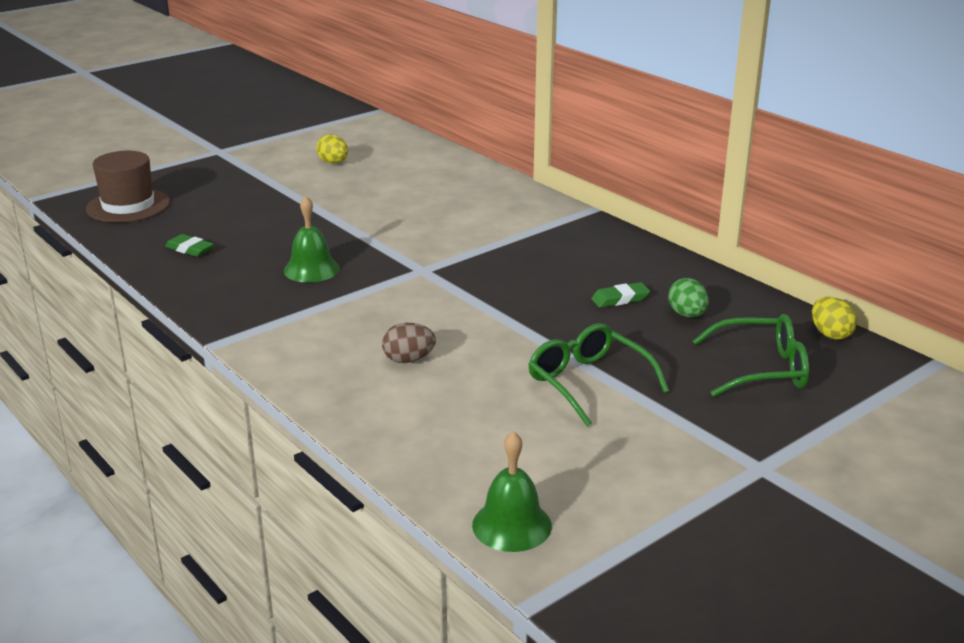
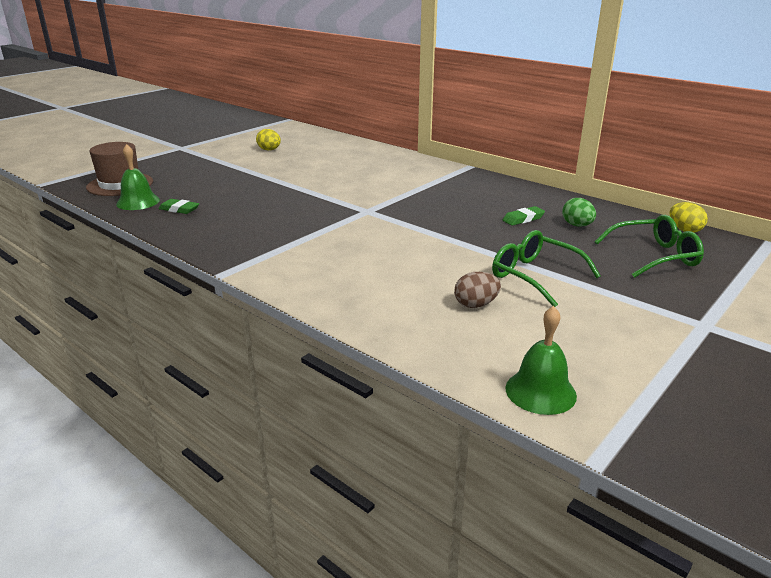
camera: 10 degrees left, 0 degrees up
(311, 269) = (281, 216): green bell -> green bell (138, 202)
(408, 360) = (387, 272): brown egg -> brown egg (476, 305)

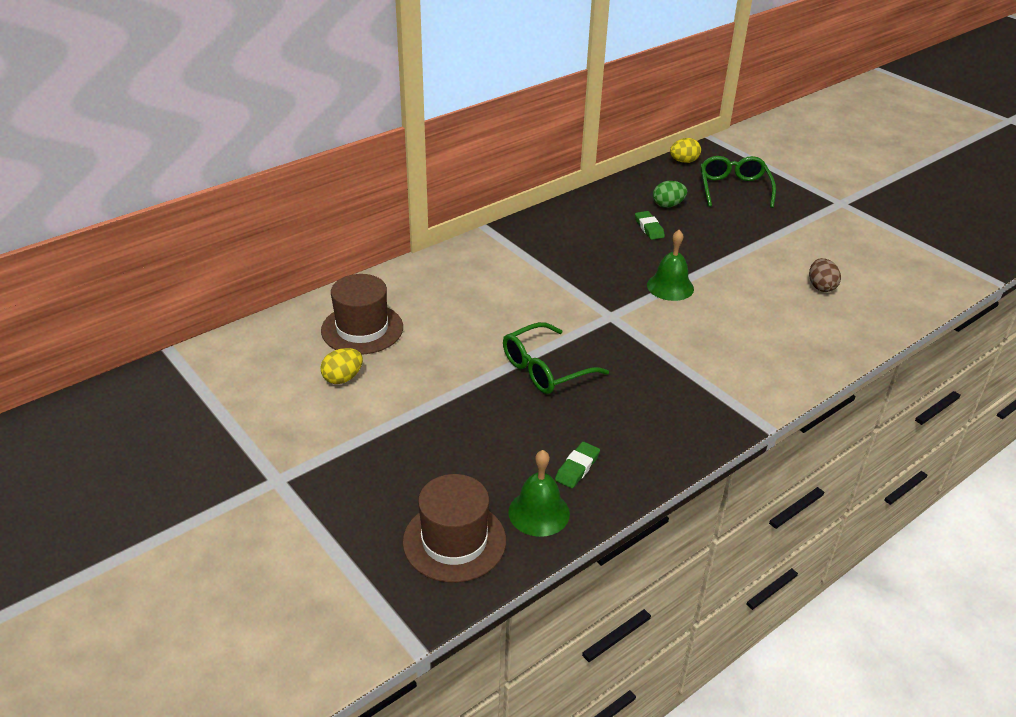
camera: 80 degrees left, 10 degrees up
(320, 149) = (362, 329): none -> brown hat
(534, 276) = (769, 249): green glasses -> green glasses (545, 369)
(540, 391) = (934, 284): green bell -> green bell (670, 287)

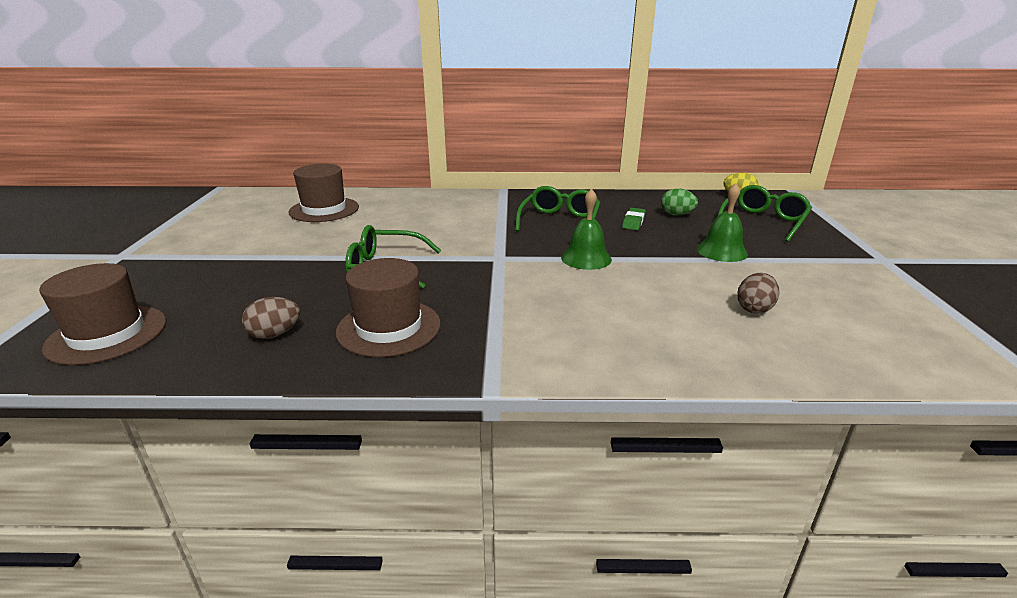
camera: 40 degrees right, 10 degrees down
(343, 378) = (261, 226): yellow egg -> none
(539, 512) = (188, 348): green bell -> green bell (721, 251)
(577, 468) = (275, 334): green eraser -> brown egg
(594, 252) = (559, 221): none -> green glasses
(641, 419) = (389, 327): none -> brown hat

